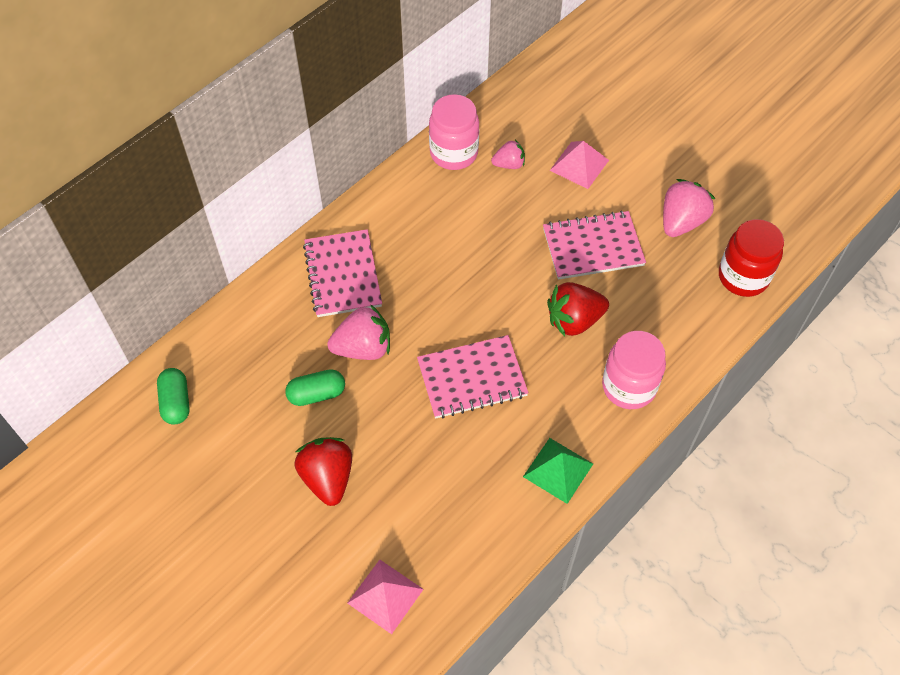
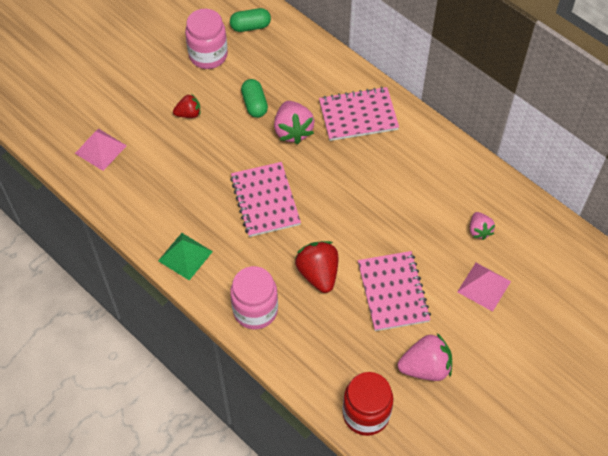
camera: 90 degrees right, 0 degrees up
(327, 478) = (188, 114): red strawberry -> red strawberry, size x0.59
(454, 153) = (487, 189): pink jar -> pink jar (208, 55)
(681, 221) = (425, 367): pink strawberry -> pink strawberry turned 45 degrees counterclockwise

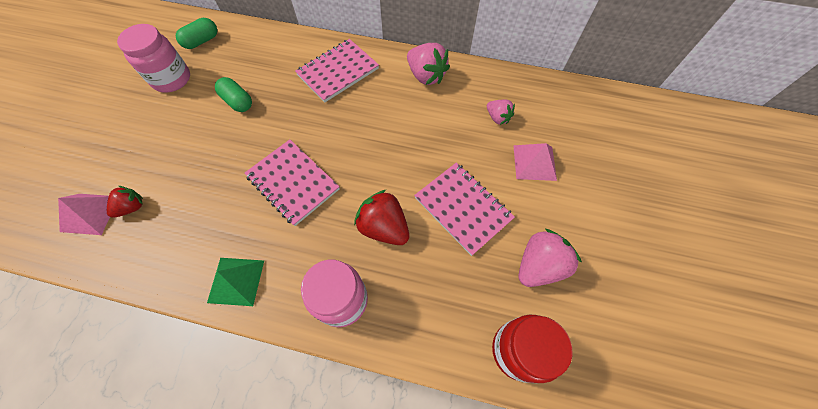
camera: 30 degrees left, 5 degrees up
(188, 114) = (175, 137): red strawberry -> red strawberry (132, 207)
(293, 131) = (286, 109): pink strawberry -> pink strawberry (426, 76)

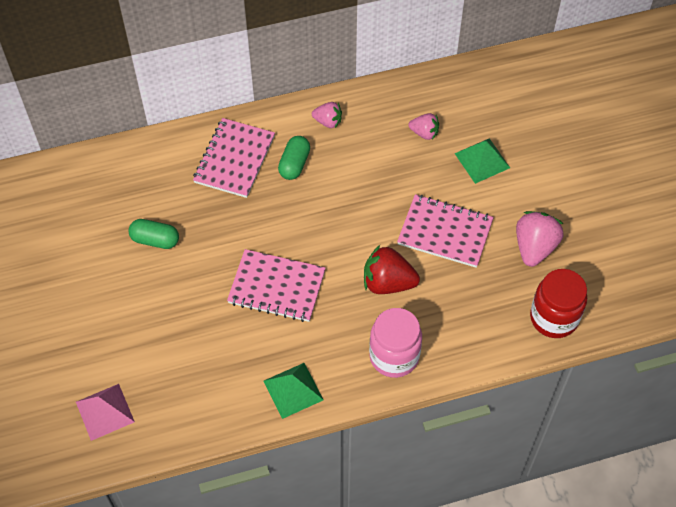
camera: 30 degrees left, 5 degrees down
(132, 207) = (141, 385): red strawberry -> none
(172, 79) = (60, 251): pink jar -> none
(202, 41) = (54, 195): green capsule -> green capsule (294, 164)
(426, 76) = (328, 122): pink strawberry -> pink strawberry, size x0.59
(534, 162) = (482, 160): pink pyramid -> green pyramid

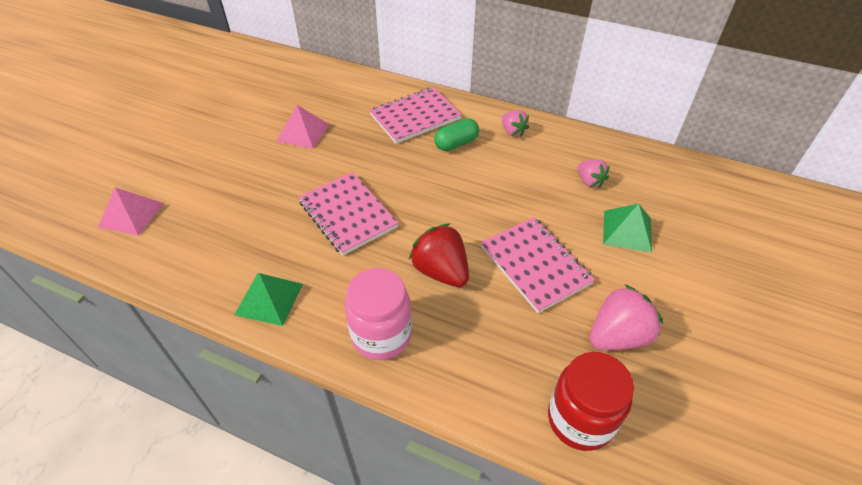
camera: 40 degrees right, 10 degrees down
(155, 240) = (303, 132): green capsule -> pink pyramid

